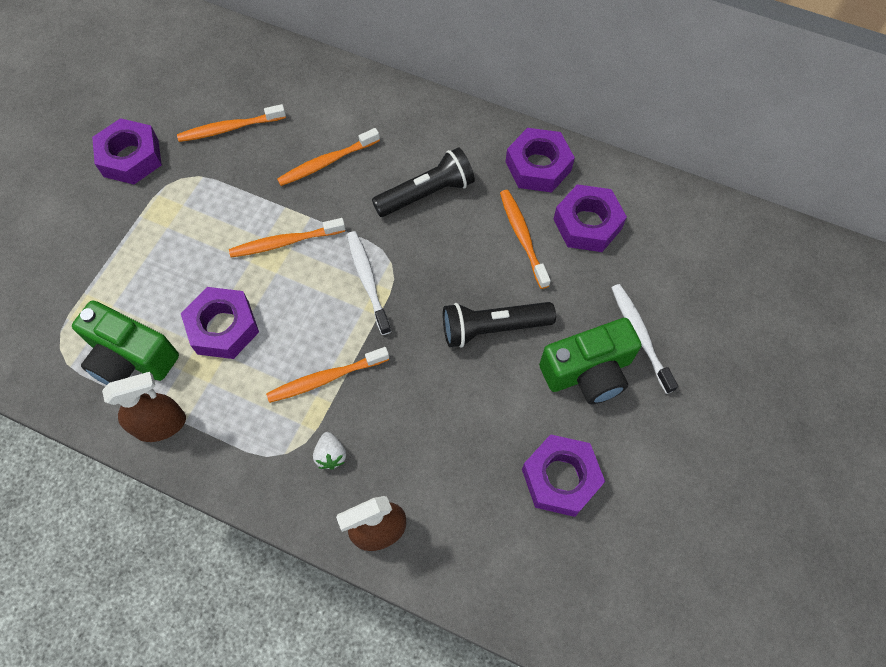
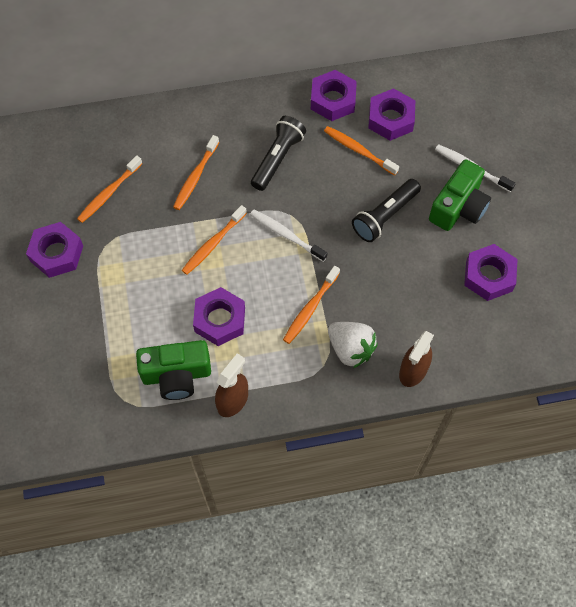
camera: 35 degrees left, 0 degrees up
(331, 455) = (350, 349): white strawberry -> white strawberry, size x1.89

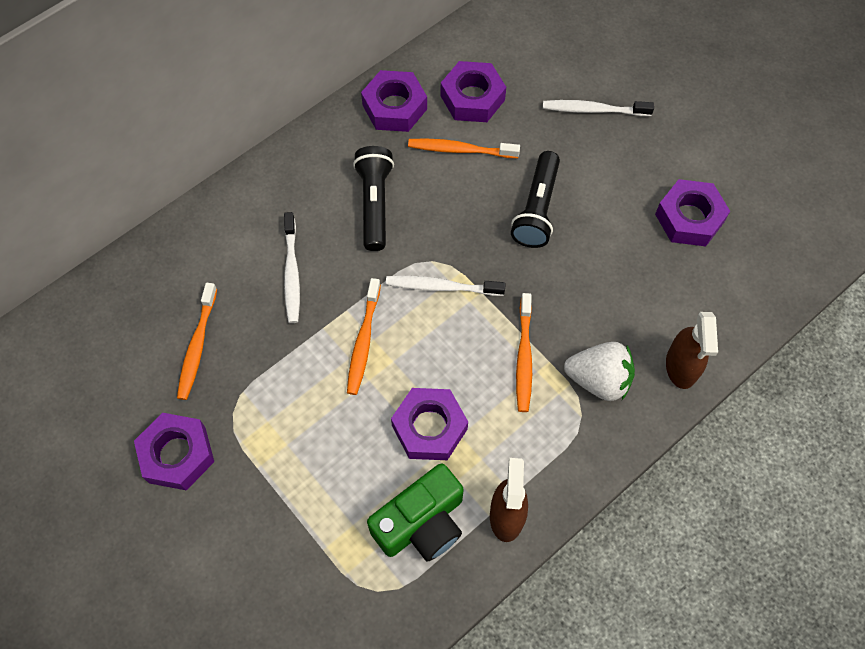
camera: 30 degrees left, 0 degrees up
(195, 177) = (292, 273): orange toothbrush -> white toothbrush
(458, 207) = (608, 159): green camera -> none

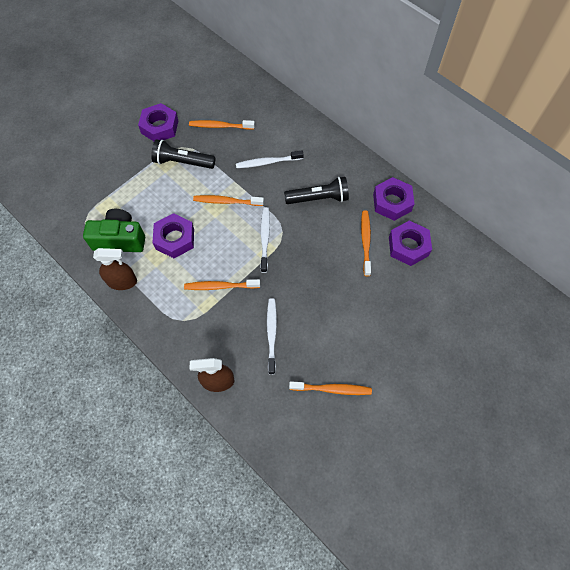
camera: 85 degrees right, 0 degrees up
(421, 523) = (120, 239): green camera -> green camera turned 135 degrees clockwise
(537, 209) = (326, 289): black flashlight -> black flashlight (182, 162)
(593, 110) = (413, 323): white toothbrush -> white toothbrush (271, 334)
(598, 379) = (207, 330): white strawberry -> none
(689, 218) = (332, 389): purple nut -> orange toothbrush

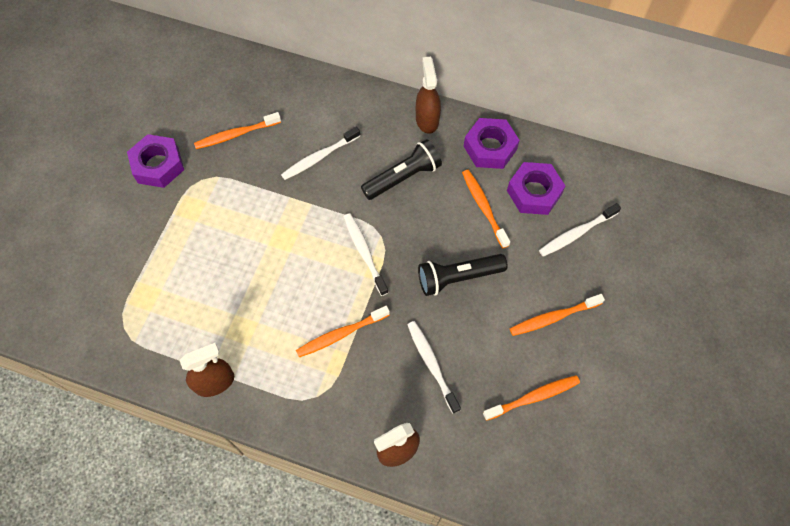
camera: 25 degrees left, 0 degrees up
(120, 239) = (182, 330): green camera -> none
(175, 239) = (253, 300): purple nut -> none
(182, 162) = (212, 199): black flashlight -> black flashlight (458, 277)
(226, 201) = (294, 226): orange toothbrush -> orange toothbrush (553, 317)
(356, 165) = (427, 119): none -> brown spray bottle
(425, 288) = (576, 233): none -> white toothbrush

